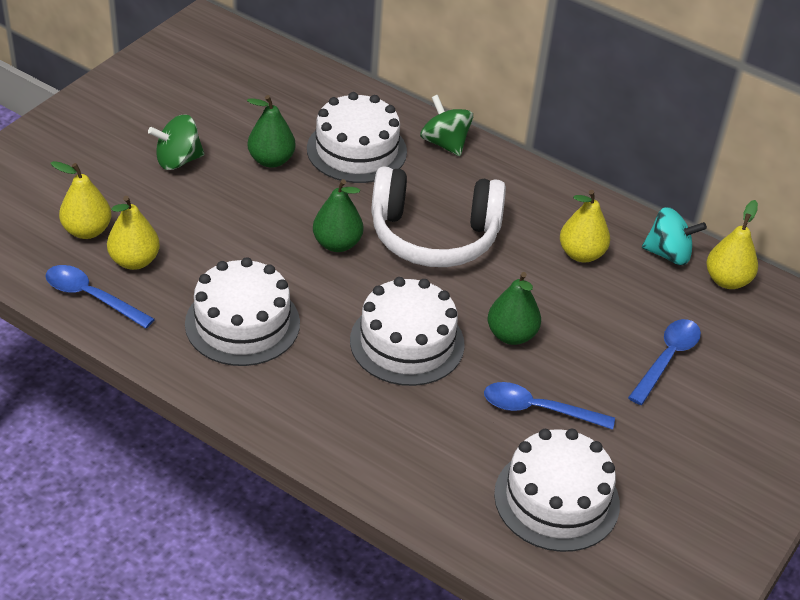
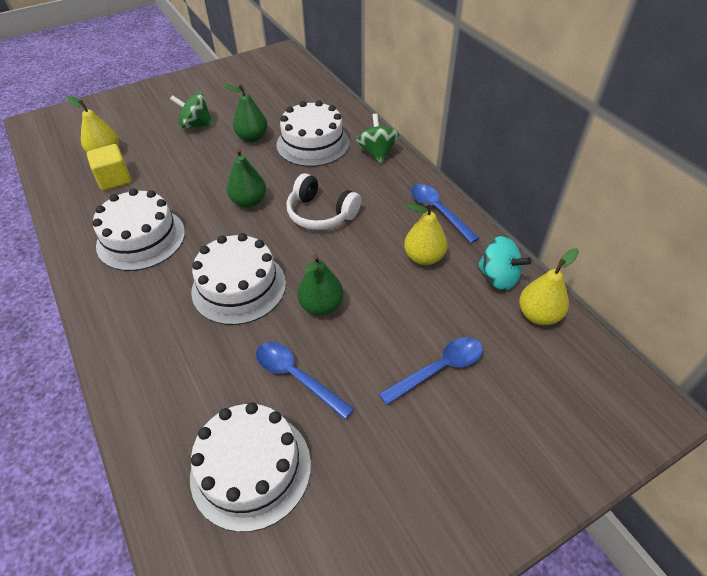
camera: 30 degrees right, 5 degrees up
(91, 297) = (69, 194): blue spoon -> blue spoon (438, 211)
(134, 261) = (114, 179): yellow pear -> yellow cube
(434, 236) = (320, 213): white headphones -> white headphones, size x0.65

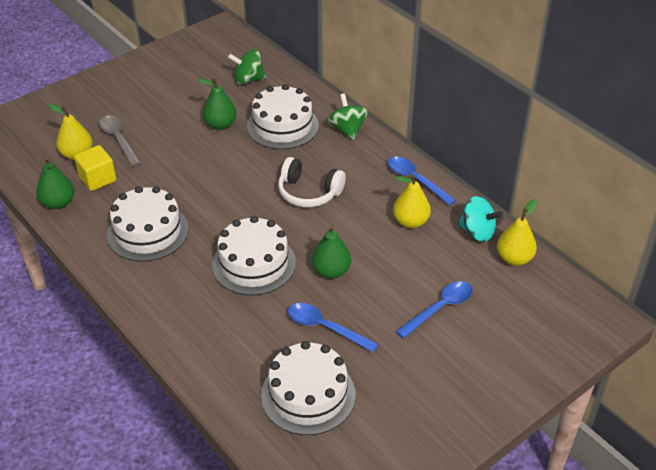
camera: 10 degrees left, 5 degrees down
(150, 143) = (118, 139): none -> grey spoon
(196, 125) = (158, 116): green spinning top -> green spinning top (248, 79)
(249, 201) = (238, 188): green pear -> green pear (58, 203)

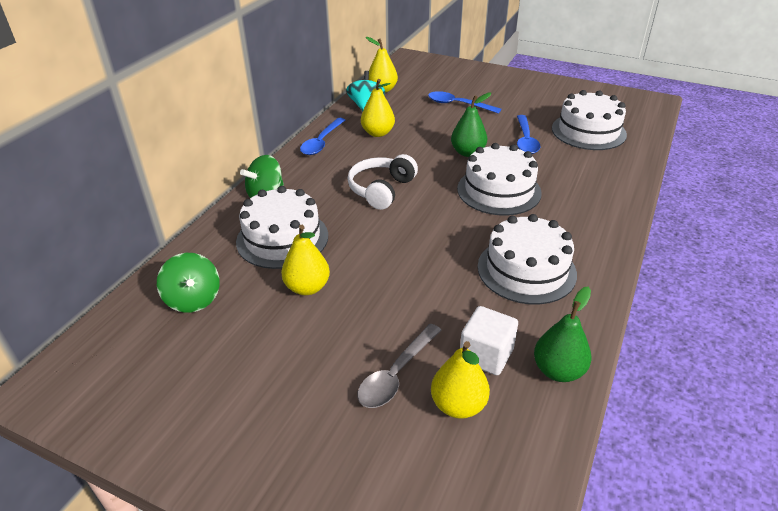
camera: 115 degrees left, 5 degrees down
(97, 179) = (486, 355): yellow cube -> white cube
(220, 125) = (307, 287): green pear -> yellow pear
(309, 192) = (381, 190): white headphones -> white headphones turned 150 degrees counterclockwise

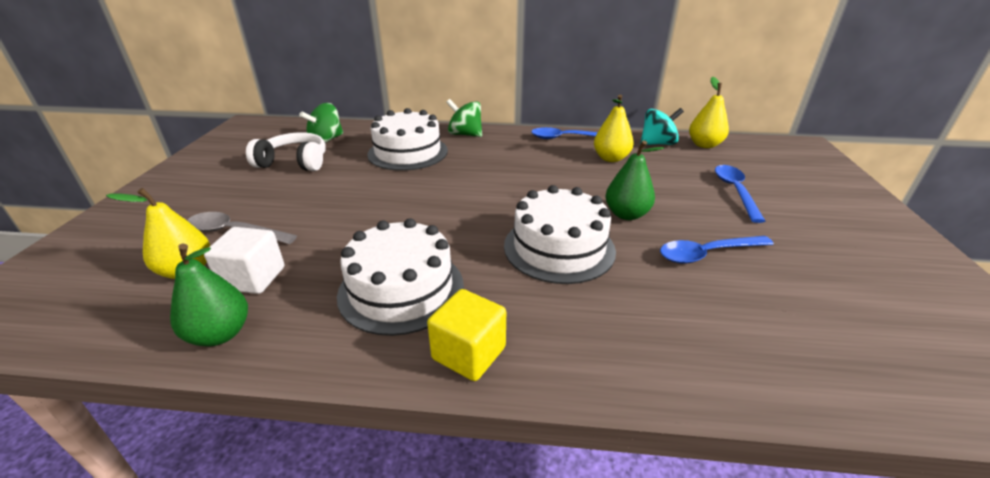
camera: 70 degrees right, 5 degrees down
(307, 287) = (346, 174): yellow pear -> none
(381, 190) = (507, 178): white headphones -> white headphones (294, 162)
(588, 131) = (815, 316): white cake -> none
(598, 249) = (469, 353): none -> yellow cube

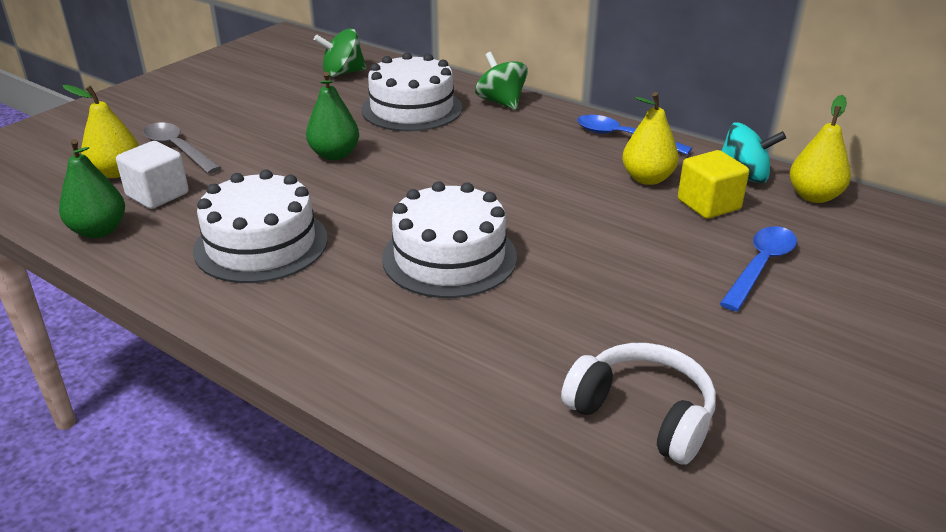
camera: 30 degrees right, 0 degrees up
(294, 162) = (288, 91): white headphones -> white headphones (642, 414)
(469, 353) = (259, 314): yellow cube -> yellow cube (708, 204)
(626, 214) = (572, 248): green pear -> green pear (334, 155)
(706, 254) = (607, 318): blue spoon -> none

